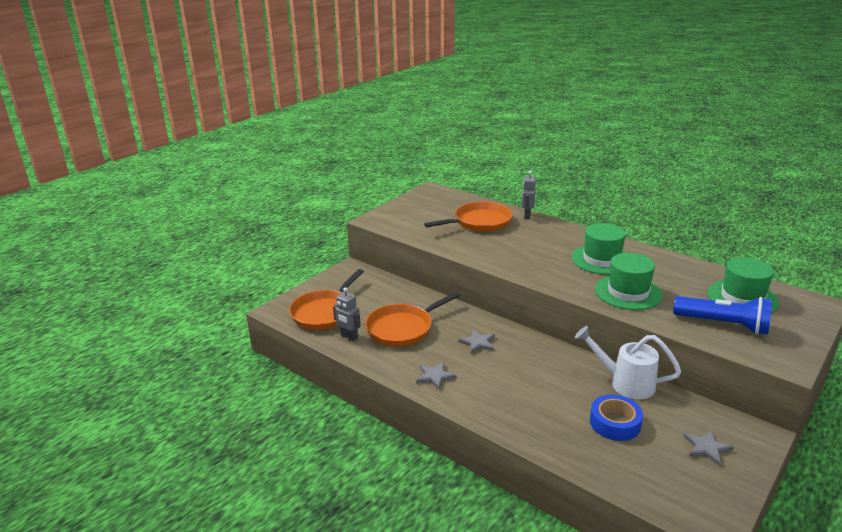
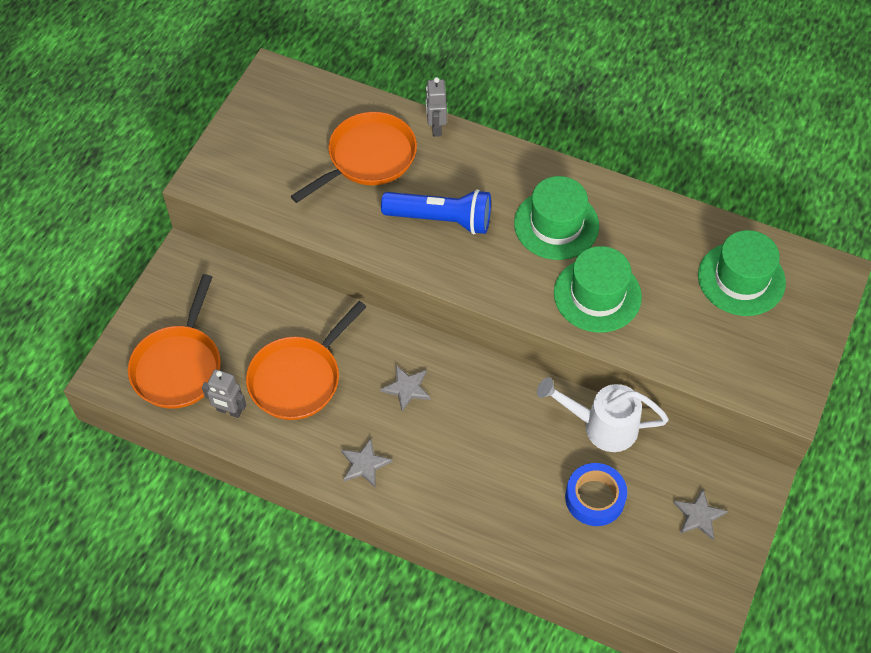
camera: 15 degrees left, 30 degrees up
(723, 324) = (717, 340): blue flashlight -> blue flashlight (441, 219)

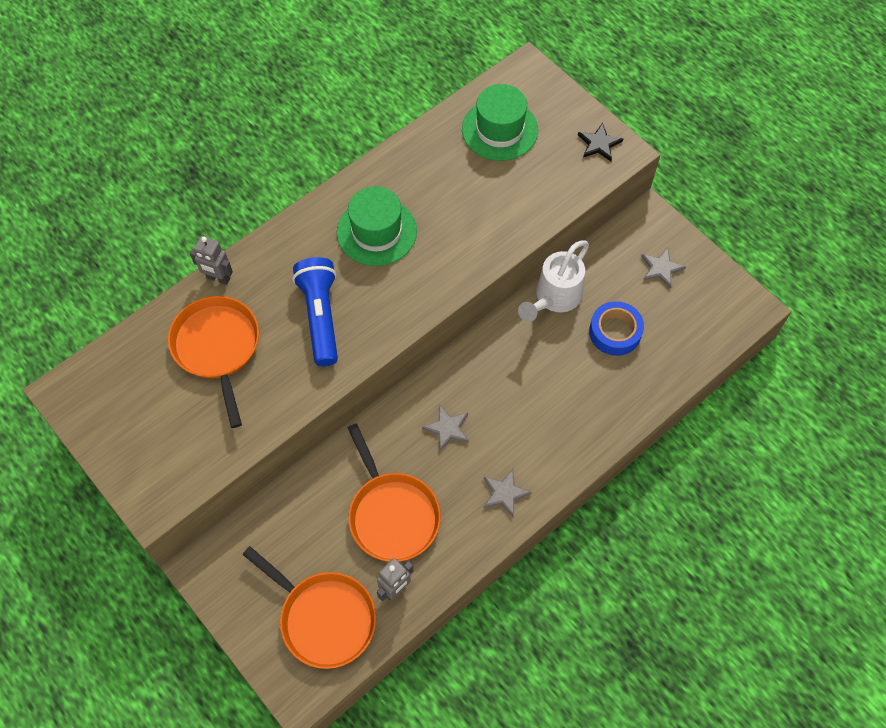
camera: 65 degrees left, 5 degrees up
(441, 219) = (320, 316): blue flashlight -> blue flashlight turned 45 degrees counterclockwise
(597, 295) = (462, 233): green hat -> none
(785, 375) = (599, 144): none -> black star

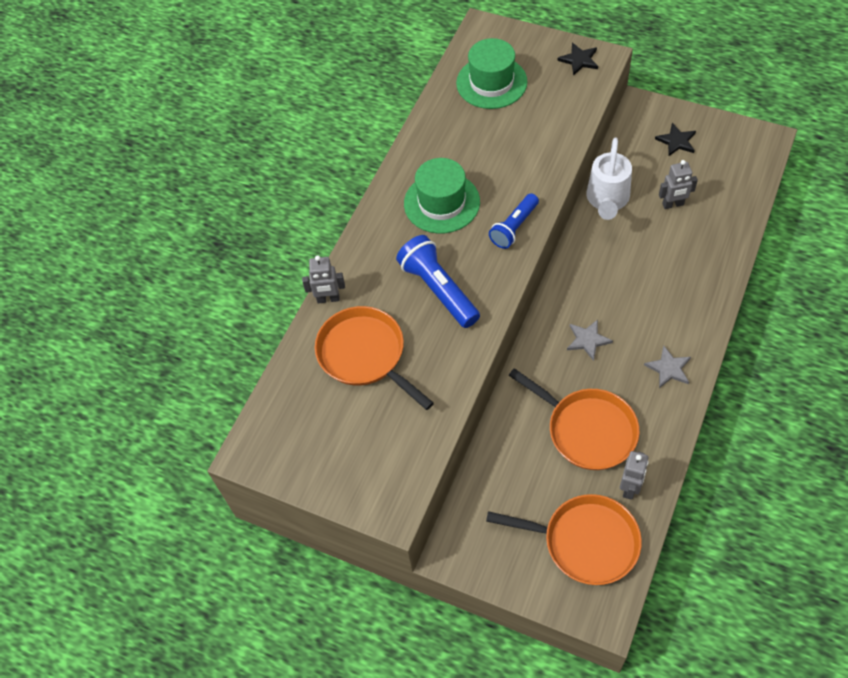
camera: 20 degrees left, 5 degrees down
(427, 288) = (514, 227): none -> blue flashlight
(615, 332) = (673, 204): blue tape -> grey robot
(661, 268) = (676, 141): grey star -> black star

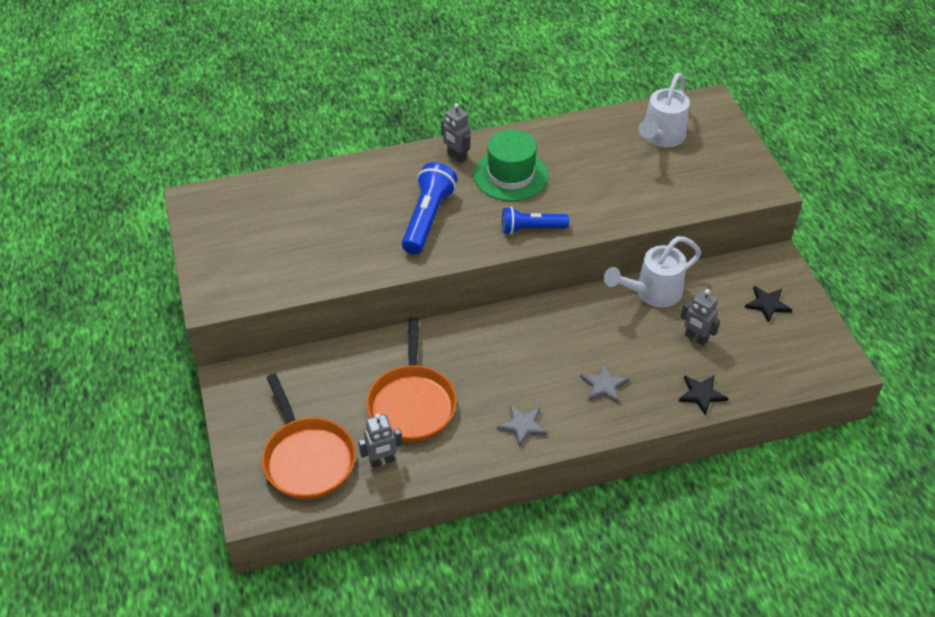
camera: 45 degrees right, 10 degrees down
(328, 299) = (360, 165): grey robot -> grey robot (456, 157)
(365, 355) = (330, 211): orange pan -> none
(491, 82) = (661, 137): green hat -> white watering can
(579, 60) = (747, 174): black star -> black star (701, 394)
(588, 340) = (498, 357): grey star -> grey star (604, 385)

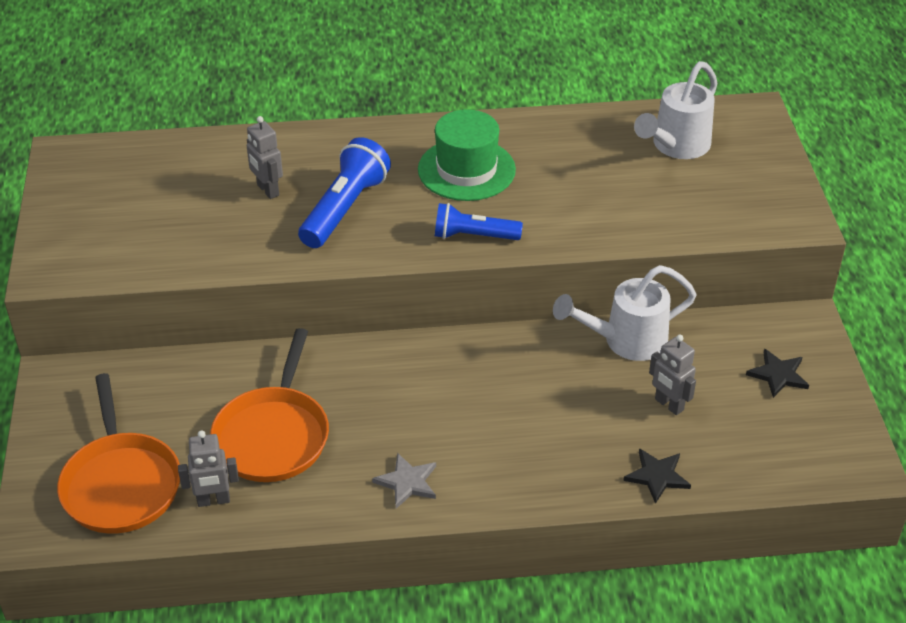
camera: 10 degrees right, 5 degrees down
(456, 157) = (404, 140): grey robot -> grey robot (267, 190)
(604, 385) = (529, 447): grey star -> none

